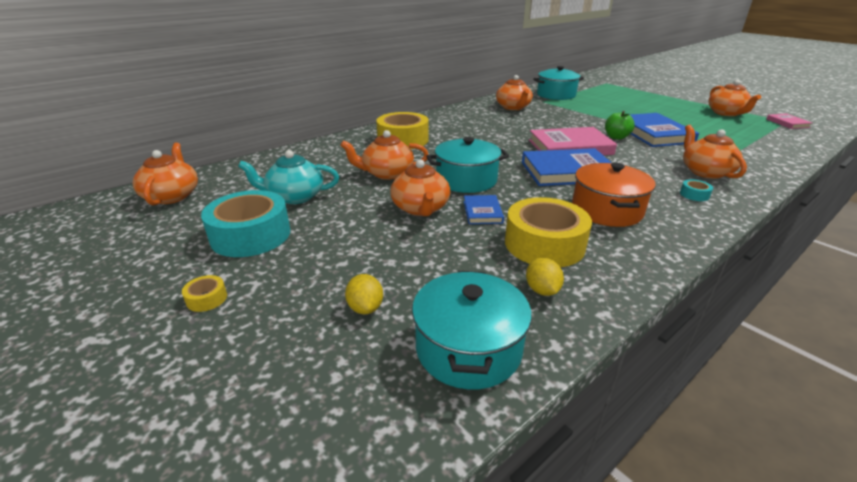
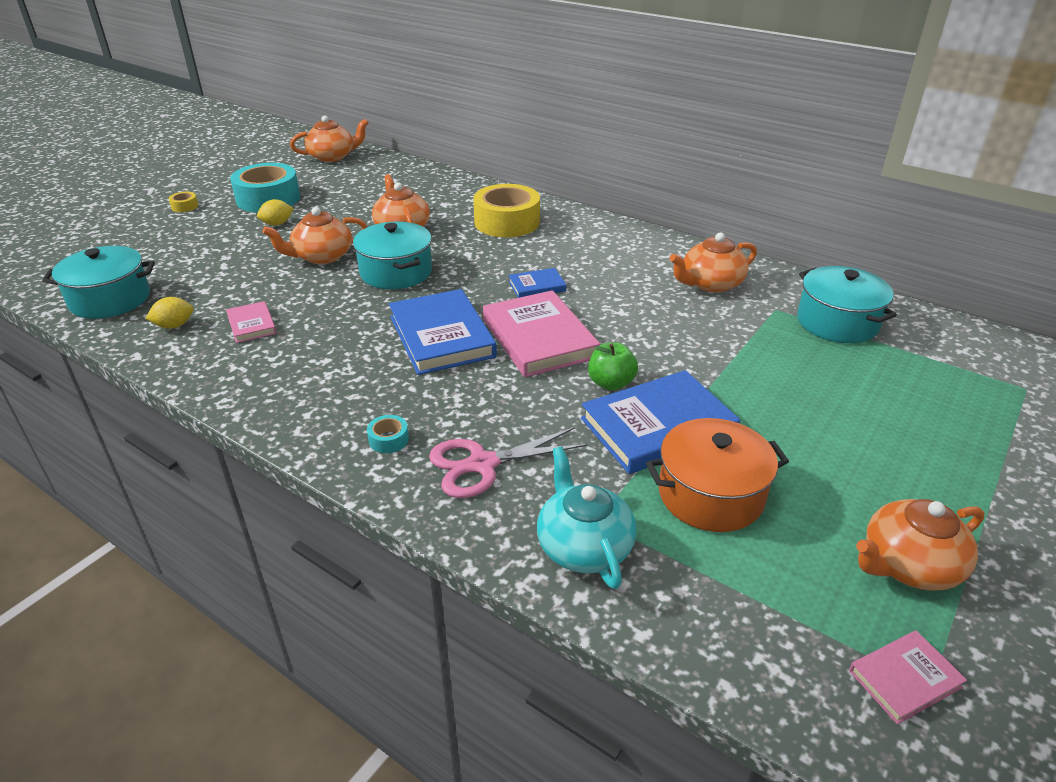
camera: 75 degrees right, 5 degrees up
(294, 197) = (338, 199): turquoise teapot -> turquoise teapot (583, 546)
(365, 308) = (164, 257): yellow lemon -> yellow lemon (277, 224)
(482, 212) = (317, 288): blue book -> blue book (537, 286)
(544, 244) = (252, 325): yellow tape -> pink book
(606, 210) = (330, 363): orange pot -> orange pot (710, 494)
(705, 172) = (483, 464): orange teapot -> pink scissors

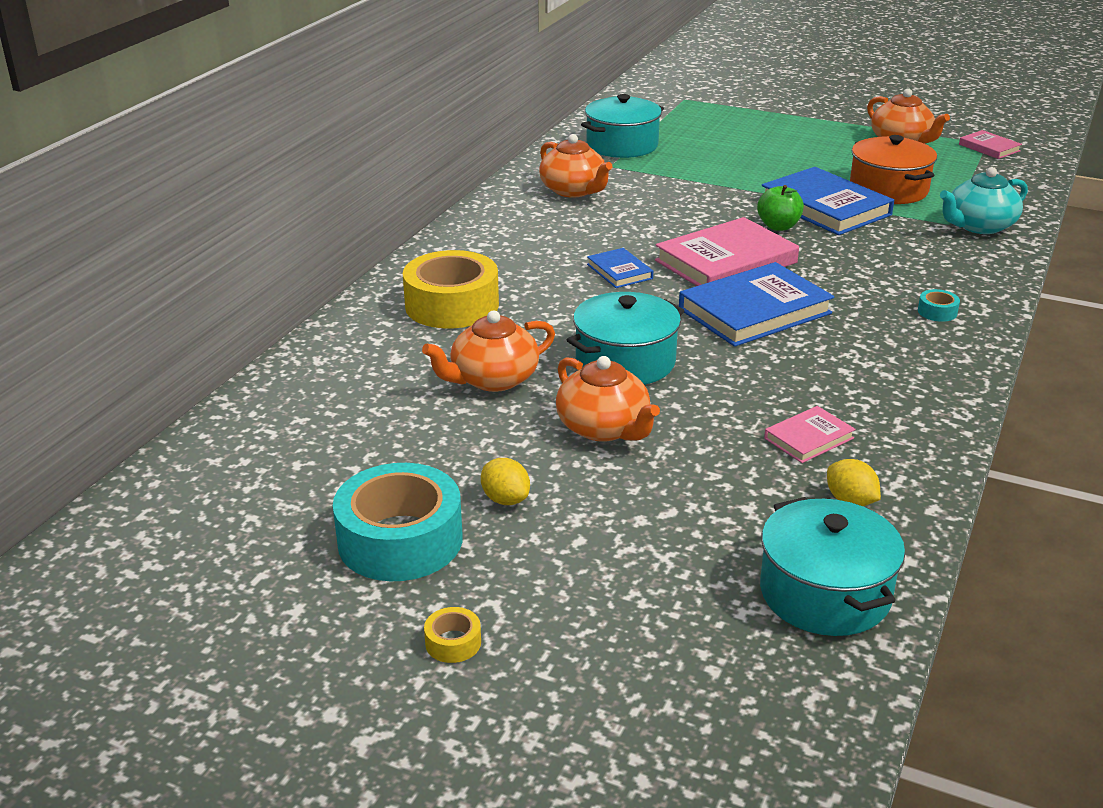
camera: 100 degrees left, 5 degrees down
(332, 157) = (175, 514): orange teapot -> none
(483, 464) = (930, 268): pink scissors -> none

